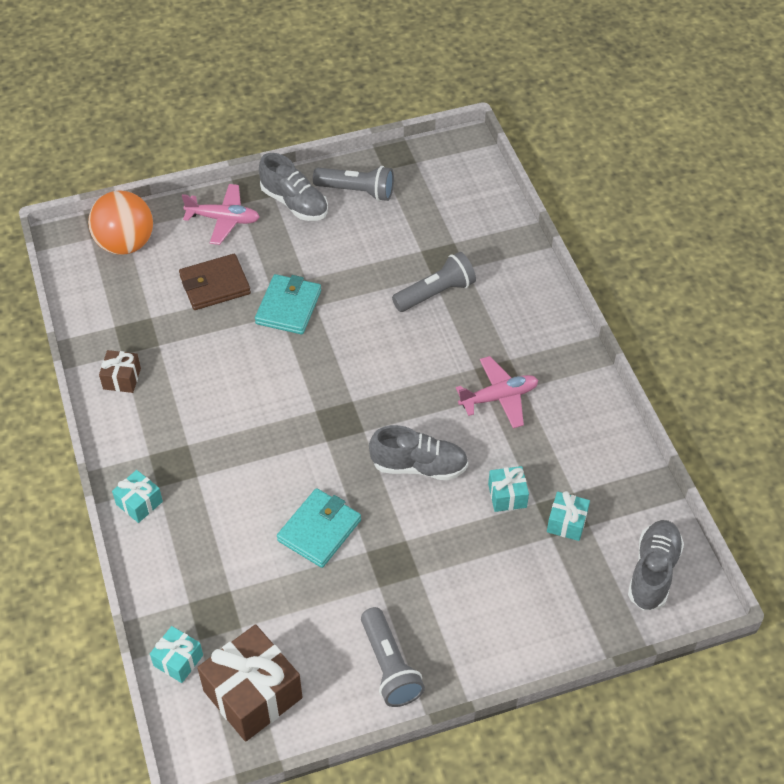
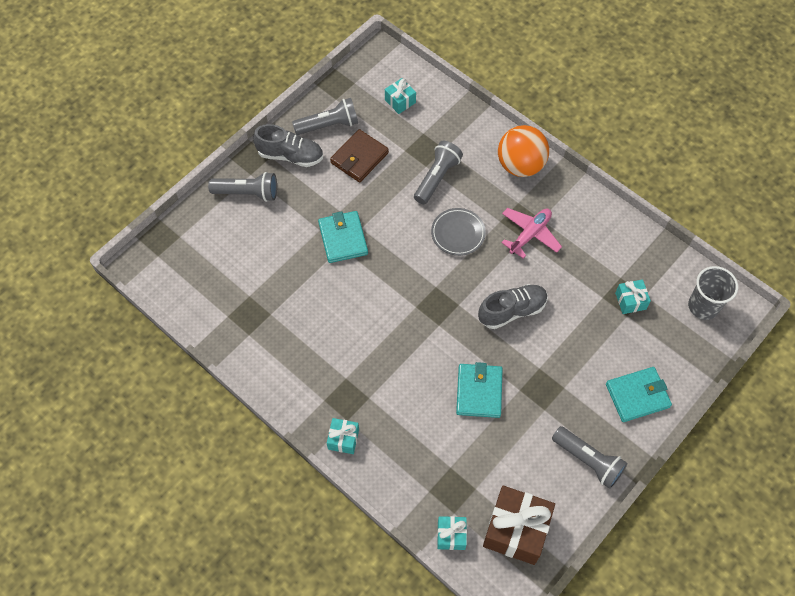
camera: 30 degrees left, 10 degrees up
(122, 378) = (263, 353): brown gift -> none
(125, 244) = (188, 247): orange ball -> orange ball (520, 165)
(215, 285) = (278, 247): brown wallet -> brown wallet (359, 158)
(223, 219) = (247, 193): pink plane -> grey flashlight
(417, 359) = (458, 233): none -> grey plate
(499, 628) = (637, 396): none -> turquoise wallet
(507, 496) = (582, 302): turquoise gift -> turquoise gift (400, 101)
(653, 572) = (703, 306): grey shoe -> grey cup

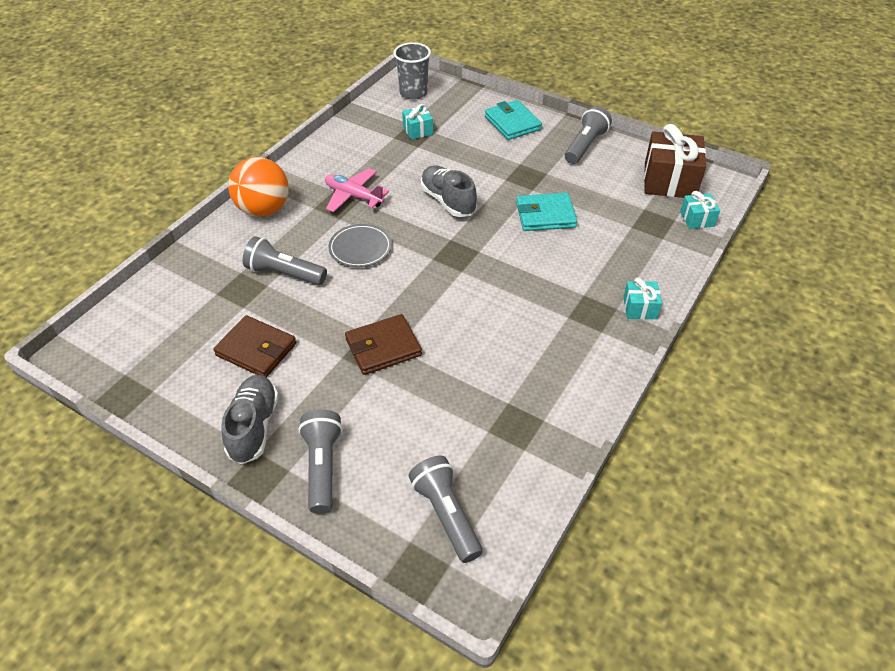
camera: 100 degrees left, 15 degrees down
(328, 125) = (200, 391): grey flashlight -> grey flashlight (446, 514)
(343, 238) = (383, 347): turquoise wallet -> brown wallet
(400, 101) = (163, 321): turquoise gift -> none

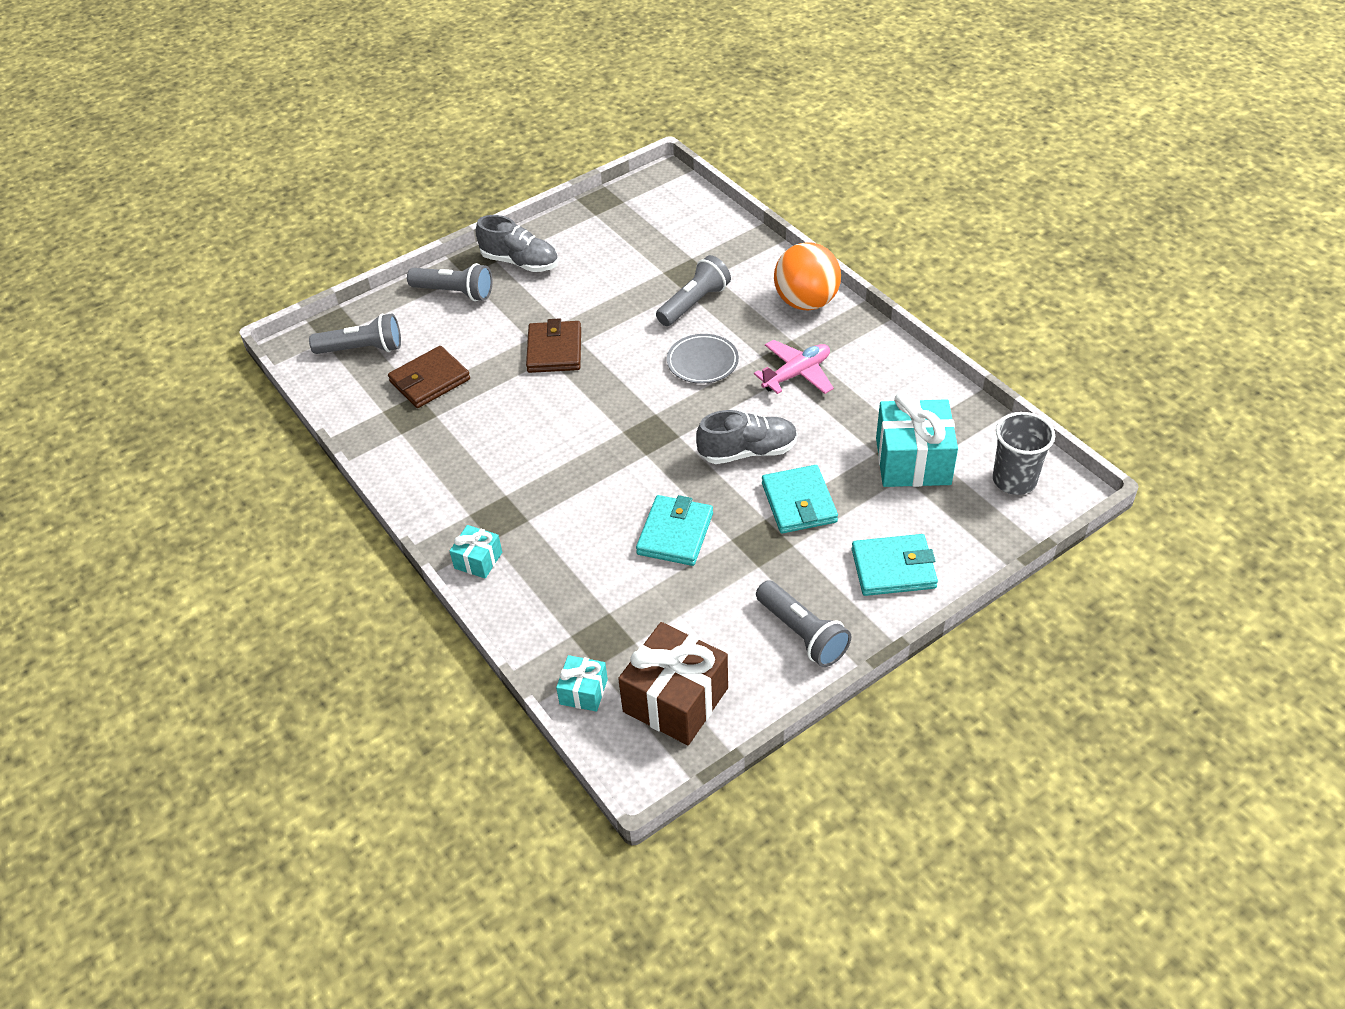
camera: 115 degrees right, 0 degrees up
(256, 349) = (603, 273): brown wallet -> brown wallet (430, 380)
(418, 130) = (913, 461): turquoise gift -> turquoise gift, size x1.96
(482, 168) = (799, 503): none -> turquoise wallet

